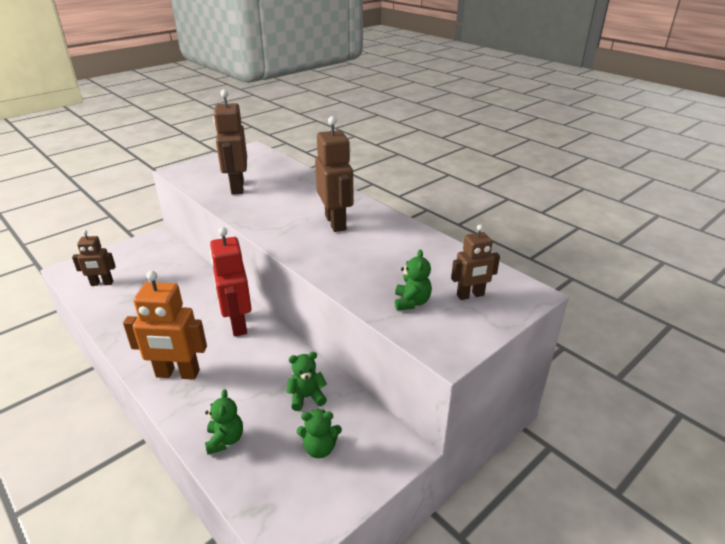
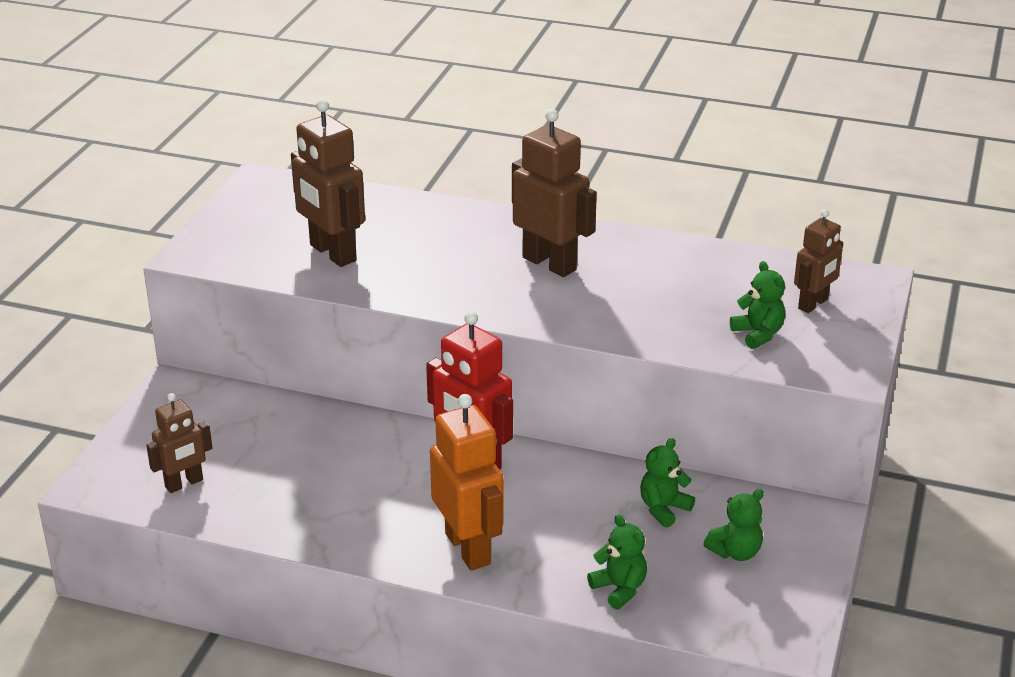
camera: 30 degrees left, 0 degrees up
(177, 374) = (468, 548): orange robot -> orange robot turned 90 degrees counterclockwise

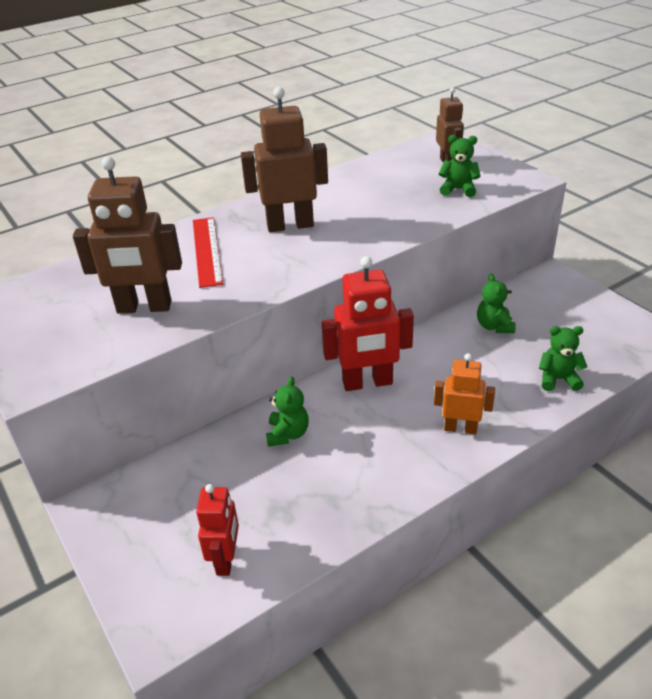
camera: 50 degrees left, 5 degrees up
(184, 483) = (226, 559): brown robot -> red robot
(451, 240) = (207, 251): none -> red ruler
(468, 548) = (460, 428): orange robot -> orange robot, size x0.61
(735, 552) = (558, 318): green teddy bear -> green teddy bear (287, 434)

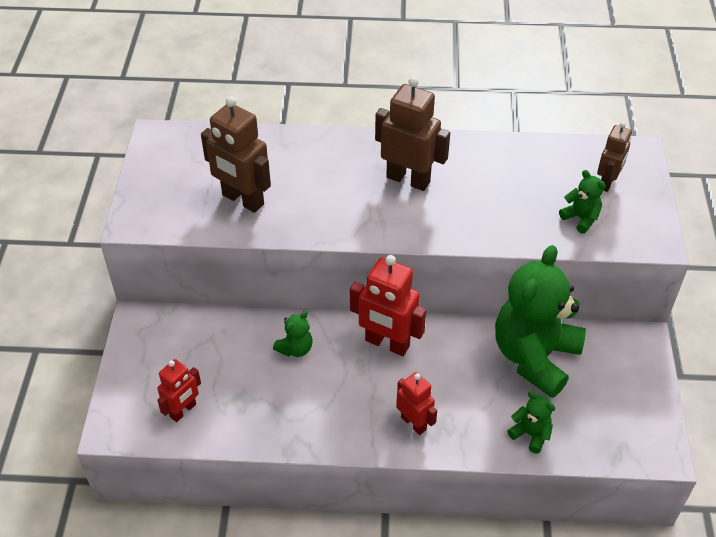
camera: 35 degrees right, 10 degrees up
(207, 251) = (327, 170): red ruler -> none
(460, 428) = (413, 423): orange robot -> red robot
(494, 326) = (534, 357): green teddy bear -> green teddy bear, size x2.41

